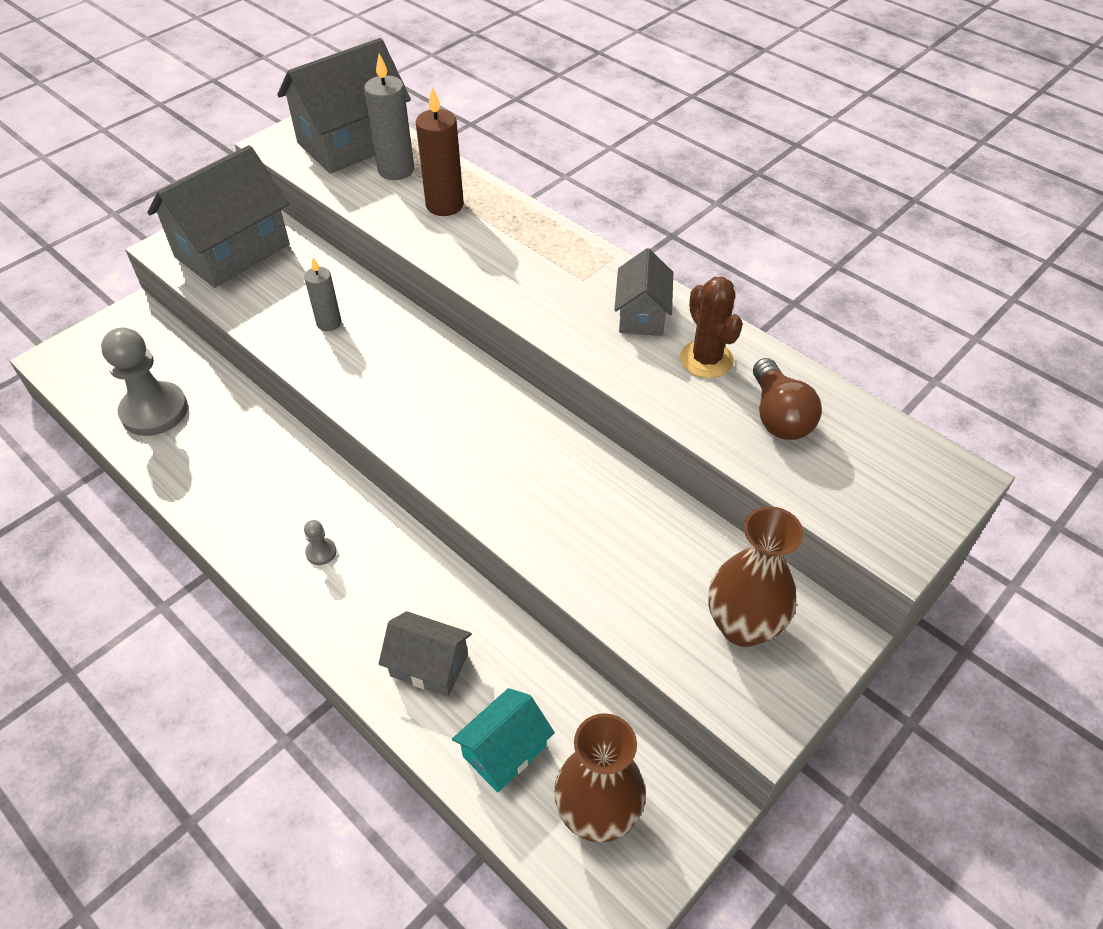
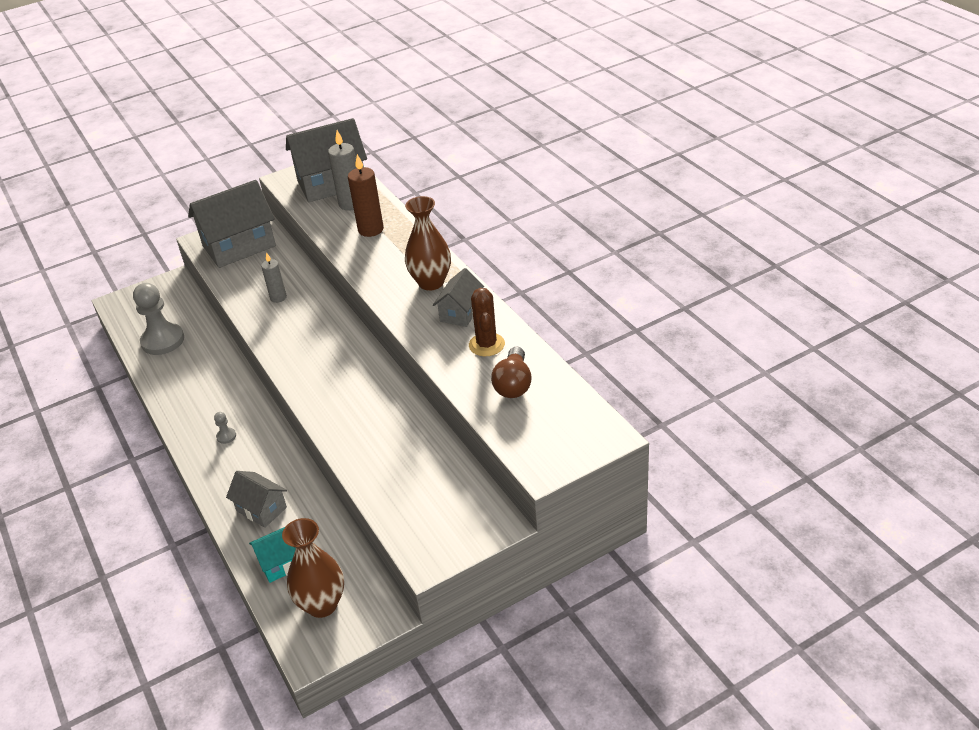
camera: 20 degrees right, 10 degrees down
(742, 626) = (444, 509): brown vase -> brown vase (431, 282)

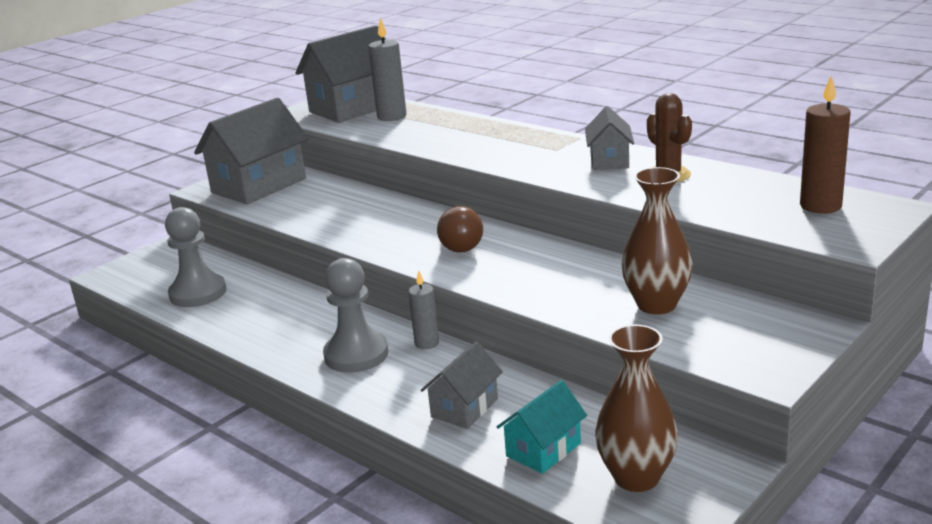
camera: 20 degrees left, 15 degrees down
(226, 436) = (356, 355): grey pawn -> grey pawn, size x2.41
(261, 509) = (464, 408): grey house -> grey house turned 75 degrees counterclockwise
(278, 297) = (346, 212): grey candle -> grey candle (427, 343)
(371, 230) = (435, 128): brown candle -> brown candle (820, 206)
(431, 282) = (549, 148): brown vase -> brown vase (656, 305)
(513, 384) = (735, 194): brown light bulb -> brown light bulb (459, 244)

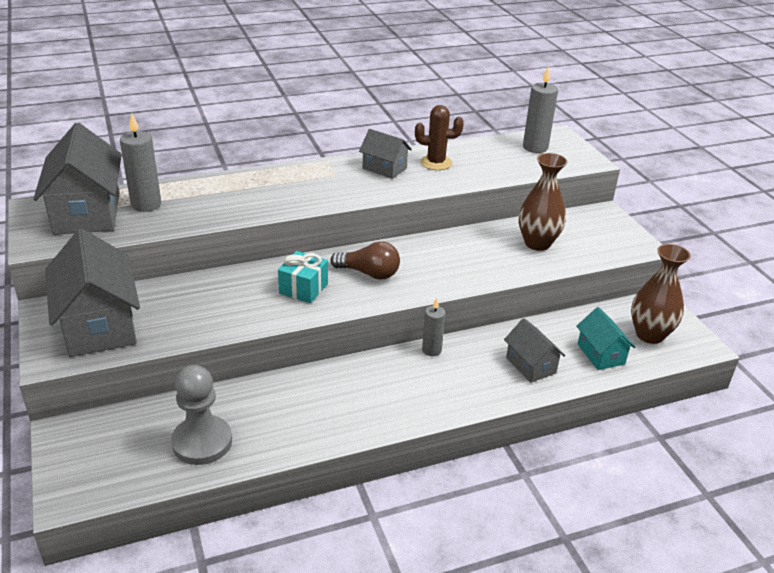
camera: 65 degrees left, 10 degrees up
(356, 355) = (415, 387): grey pawn -> none
(395, 228) = (303, 288): none -> turquoise gift
(820, 206) = (535, 147): brown candle -> grey candle

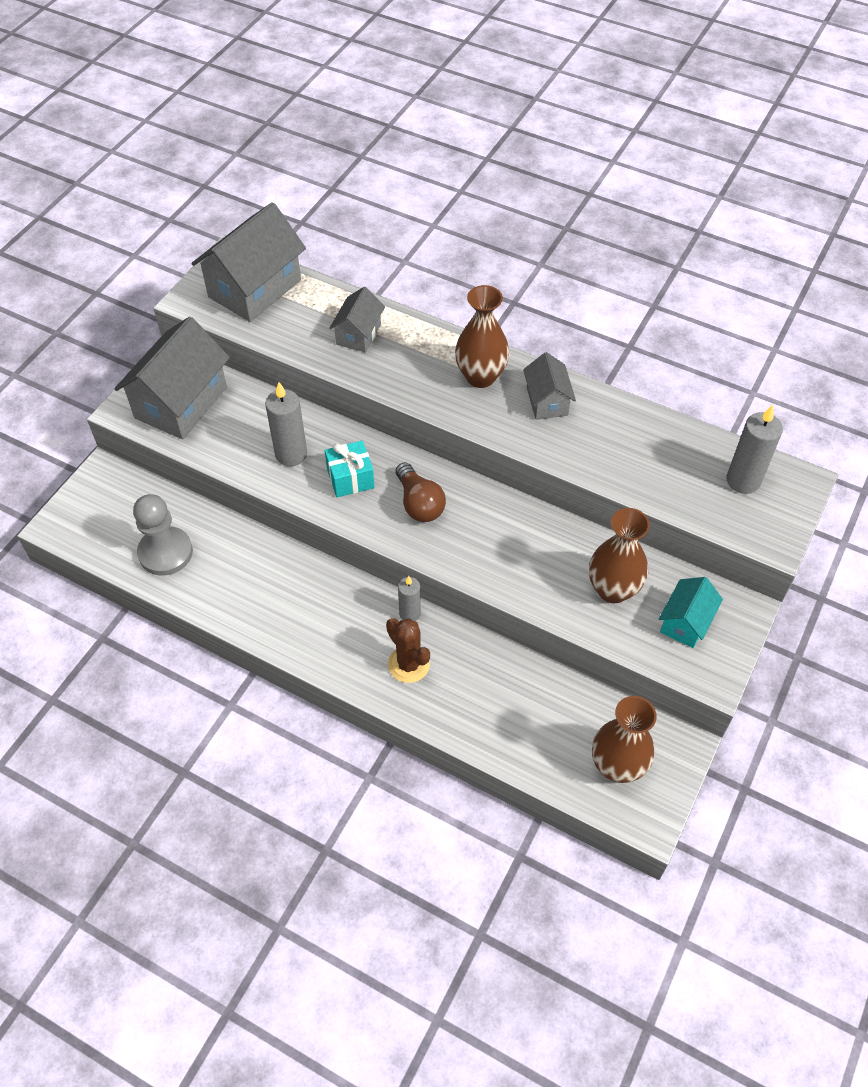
camera: 50 degrees right, 20 degrees up
(146, 204) = (303, 308): grey candle -> grey candle (291, 454)
(327, 177) = (480, 377): none -> brown vase
(436, 163) = (606, 428): brown cactus -> brown cactus (409, 664)
(531, 365) = (466, 697): grey house -> grey house (358, 334)
(600, 354) = (541, 742): turquoise house -> turquoise house (685, 622)

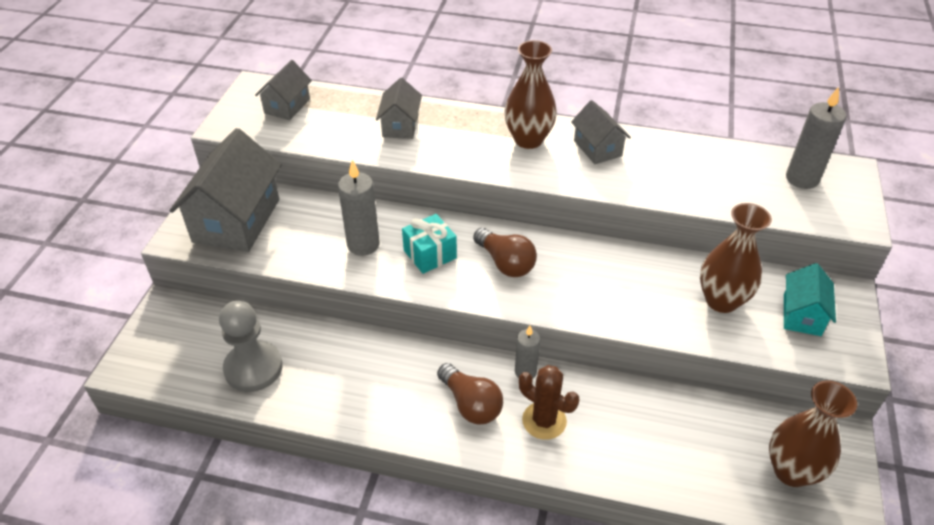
camera: 15 degrees left, 10 degrees down
(254, 288) = (287, 106): grey house -> grey house, size x0.53
(348, 633) = (471, 404): none -> brown light bulb

